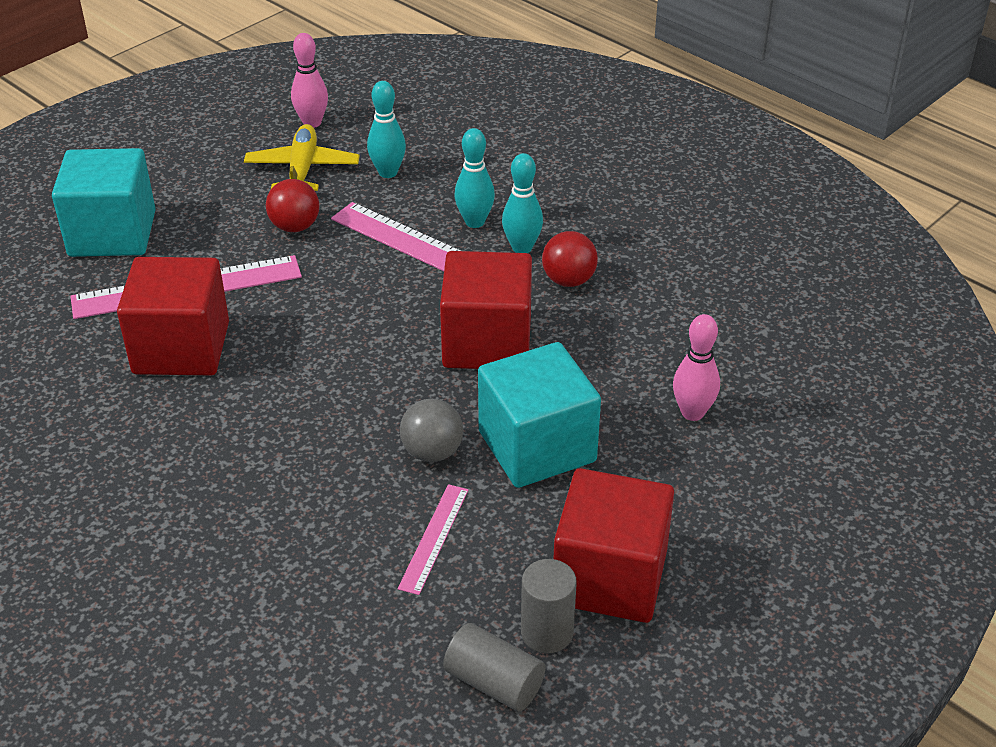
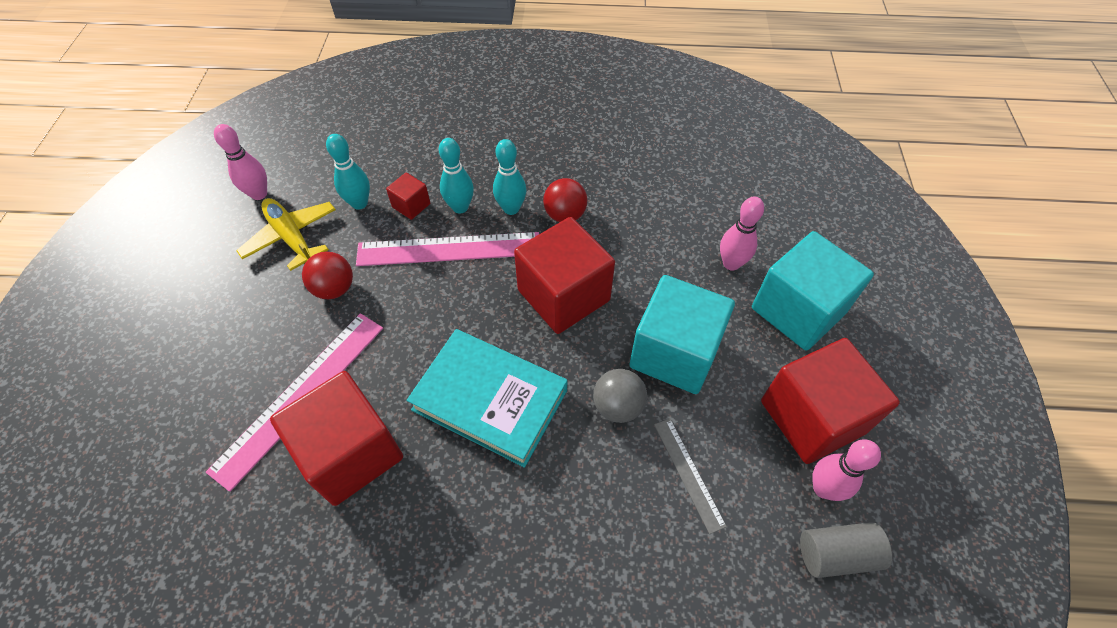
camera: 40 degrees left, 15 degrees up
(112, 233) = (185, 389): turquoise cube -> turquoise cube (798, 310)
(328, 379) = (490, 400): none -> turquoise book
(431, 197) = (411, 205): none -> red cube
(434, 538) = (688, 473): pink ruler -> grey ruler
(547, 632) = (823, 488): grey cylinder -> pink bowling pin

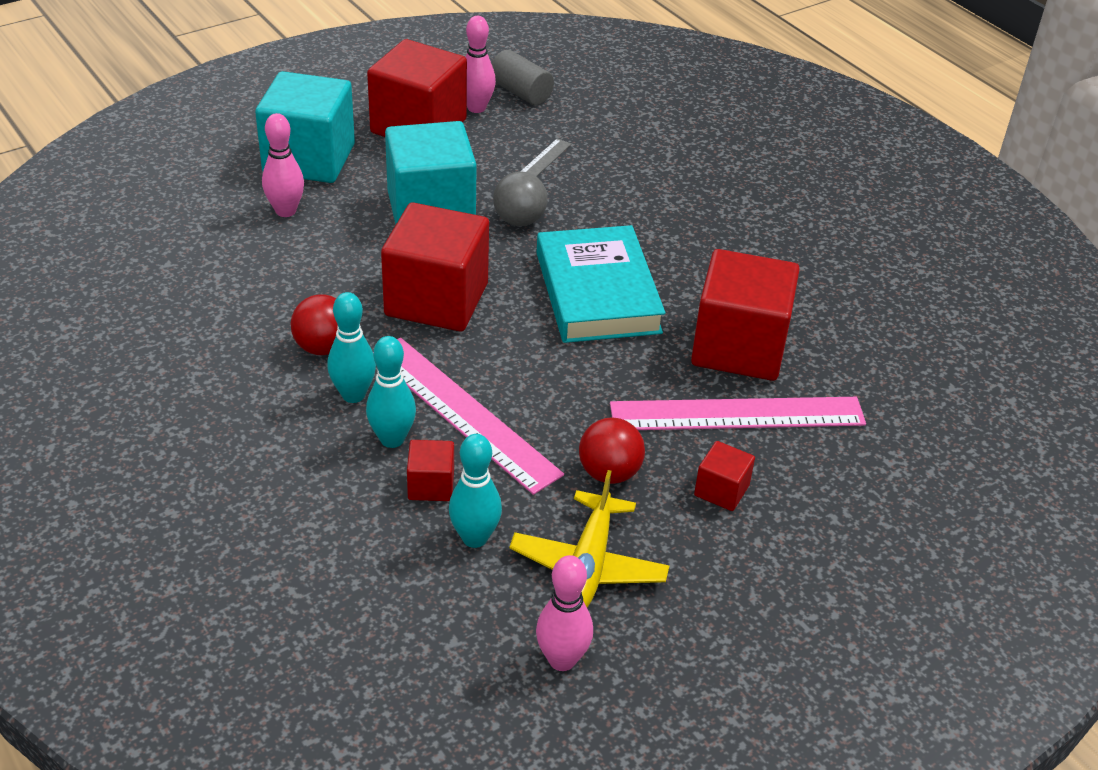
camera: 130 degrees left, 15 degrees down
(262, 335) = (721, 490): none -> red cube

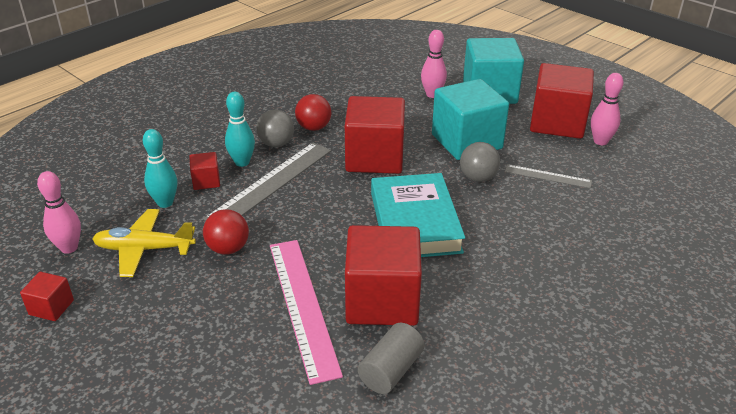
camera: 80 degrees right, 5 degrees down
(353, 395) = (276, 144): turquoise bowling pin -> grey ball
(463, 413) = (271, 183): pink ruler -> grey ruler
(521, 92) = (639, 157): grey cylinder -> grey cylinder (390, 370)
(597, 292) = (415, 222): turquoise book -> turquoise book turned 75 degrees counterclockwise
(721, 490) = (219, 304): red cube -> red cube (51, 307)

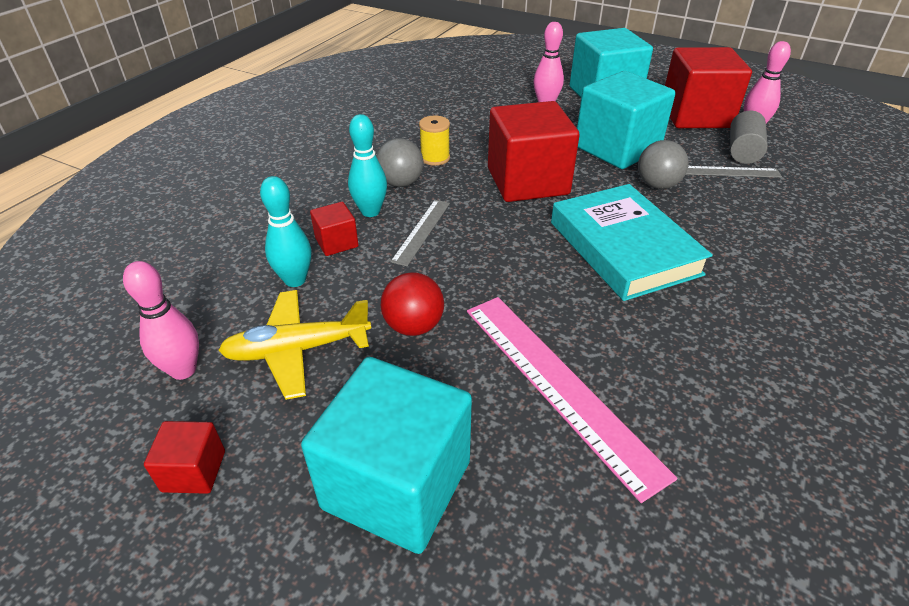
camera: 15 degrees left, 5 degrees up
(165, 341) = (397, 484): none -> turquoise cube
(271, 183) = (421, 231): grey ruler -> grey ruler, size x0.53
(314, 127) = (435, 158): red ball -> yellow spool
(382, 300) = (653, 356): red cube -> none
(390, 370) = (730, 453): grey cylinder -> grey cylinder (742, 151)

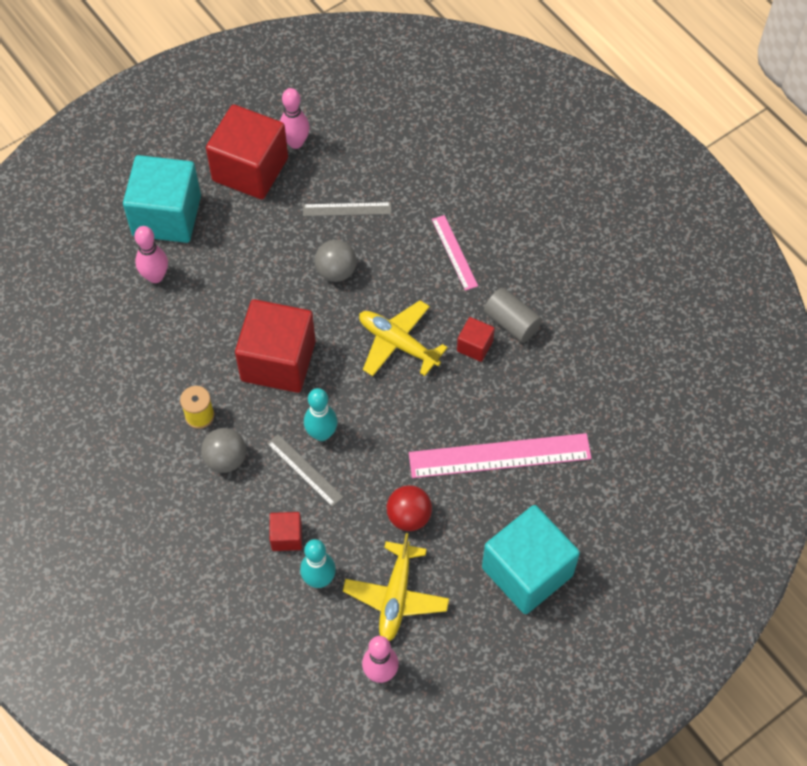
camera: 65 degrees left, 20 degrees up
(194, 471) = (469, 677): red cube -> red cube (475, 346)
(370, 211) = (256, 498): turquoise bowling pin -> turquoise bowling pin (321, 434)
(617, 148) = (267, 265): turquoise cube -> none
(623, 248) = (398, 343): turquoise book -> yellow plane
(728, 172) = (347, 209): grey ruler -> grey ruler turned 60 degrees clockwise
(742, 151) = (325, 177): grey cylinder -> grey cylinder (511, 322)
(779, 253) = (454, 252): none -> pink ruler

